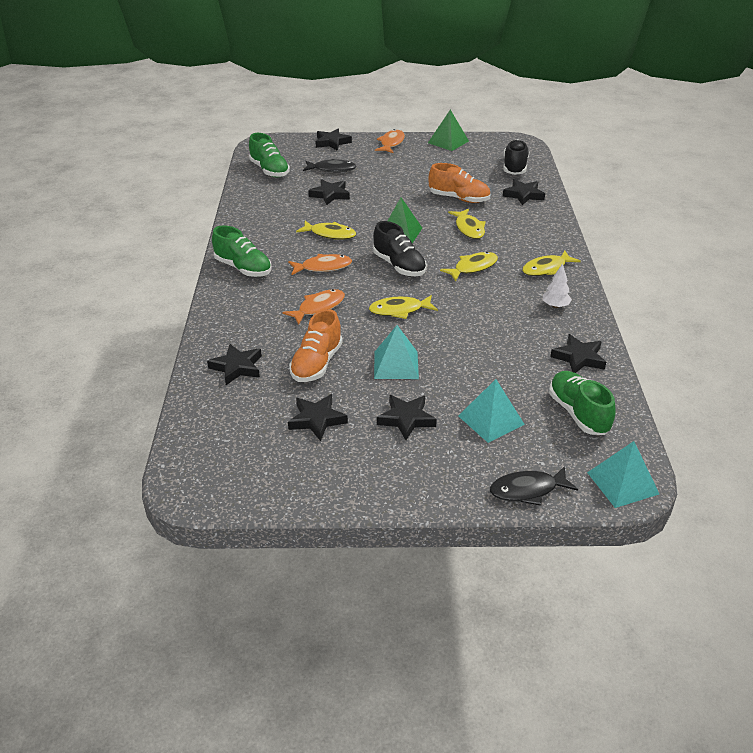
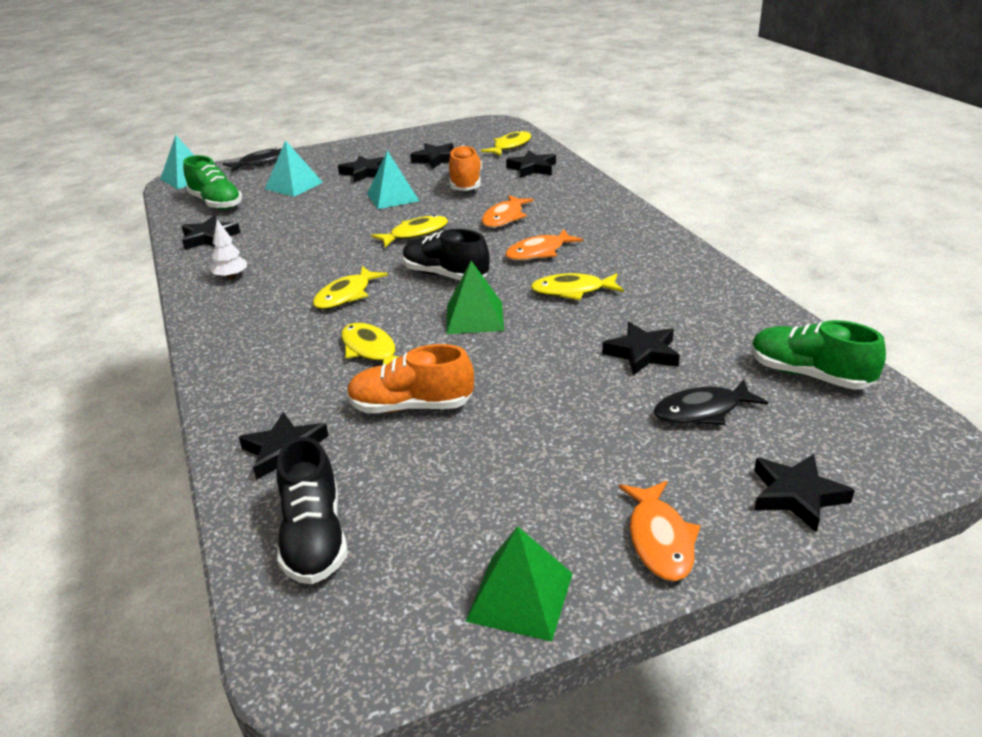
camera: 160 degrees right, 5 degrees down
(243, 268) = (630, 230): green shoe -> none
(546, 269) = (241, 317): yellow fish -> yellow fish (510, 146)

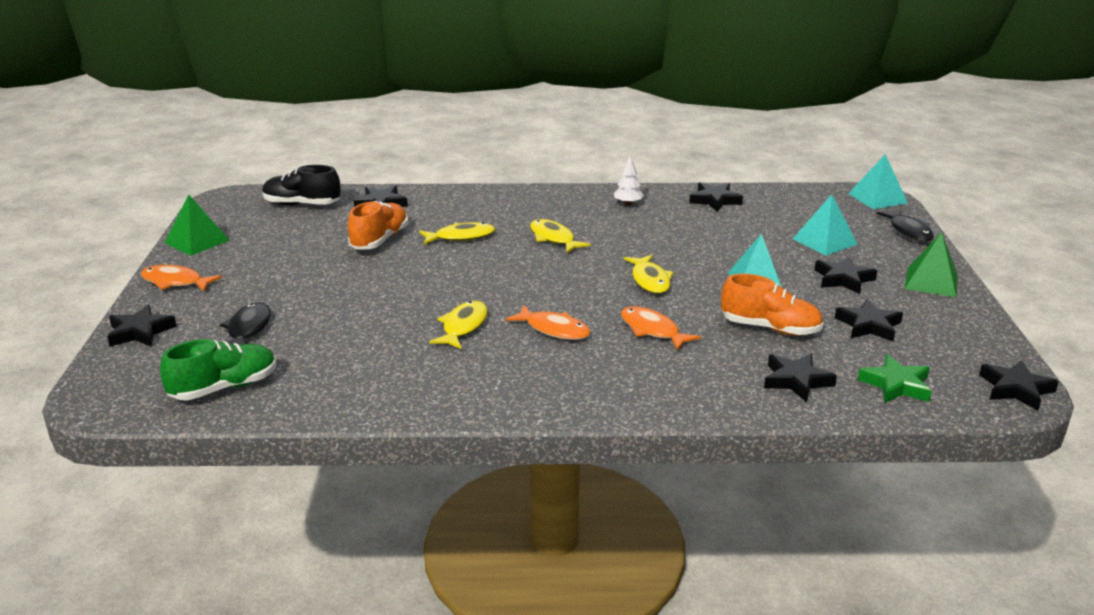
camera: 110 degrees right, 5 degrees down
(216, 203) = (797, 206): green shoe -> none
(445, 275) = (550, 280): black shoe -> none
(475, 317) = (466, 278): green pyramid -> green pyramid (931, 282)
(510, 146) = (896, 385): yellow fish -> green star
(539, 252) = (554, 329): orange fish -> orange fish turned 135 degrees clockwise
(642, 353) = (338, 329): black star -> black star (1016, 389)

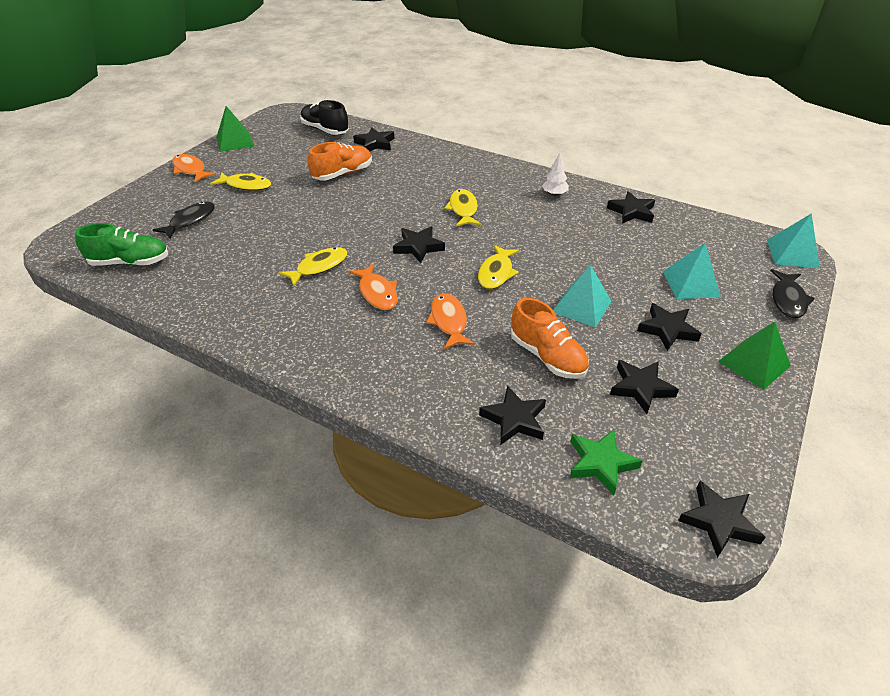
camera: 30 degrees right, 15 degrees up
(140, 332) = (133, 201): black star -> black star (418, 247)
(461, 237) = (398, 188): yellow fish -> yellow fish (246, 185)

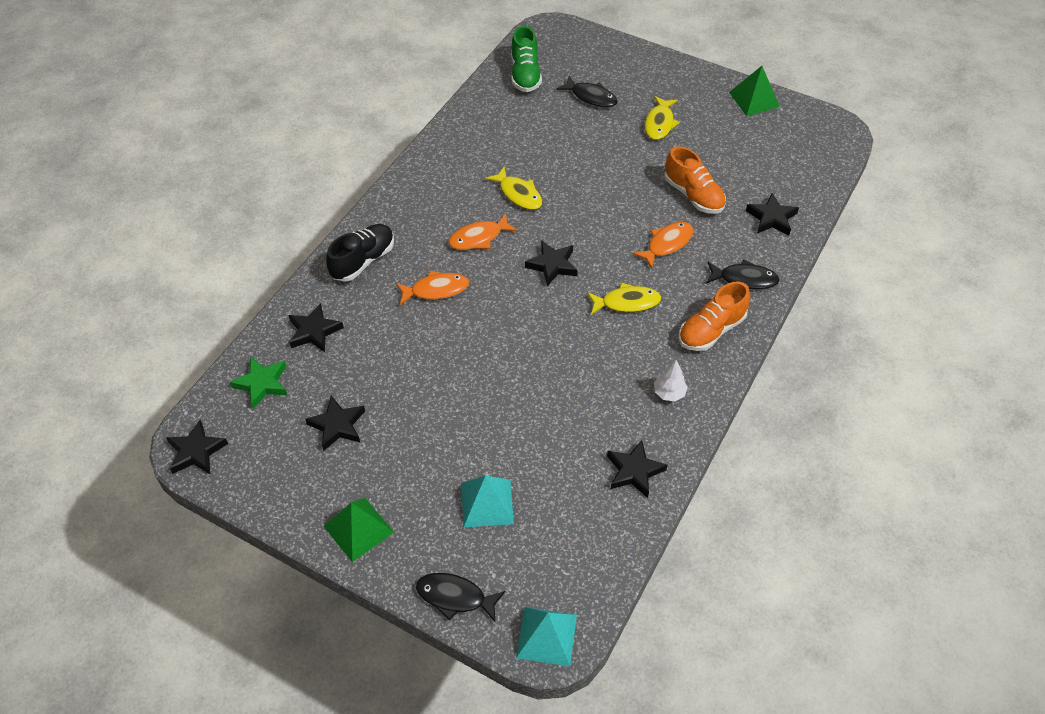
camera: 90 degrees right, 10 degrees up
(190, 170) = (687, 78): orange fish -> orange fish (667, 244)
(325, 130) = (798, 170): black shoe -> black shoe (363, 261)
(438, 158) = (744, 279): none -> black fish
(496, 273) = (508, 328): yellow fish -> none
(547, 356) = (384, 360): orange shoe -> orange shoe (711, 330)
(582, 306) = (453, 395): turquoise pyramid -> none
(667, 329) = (413, 463): black star -> none

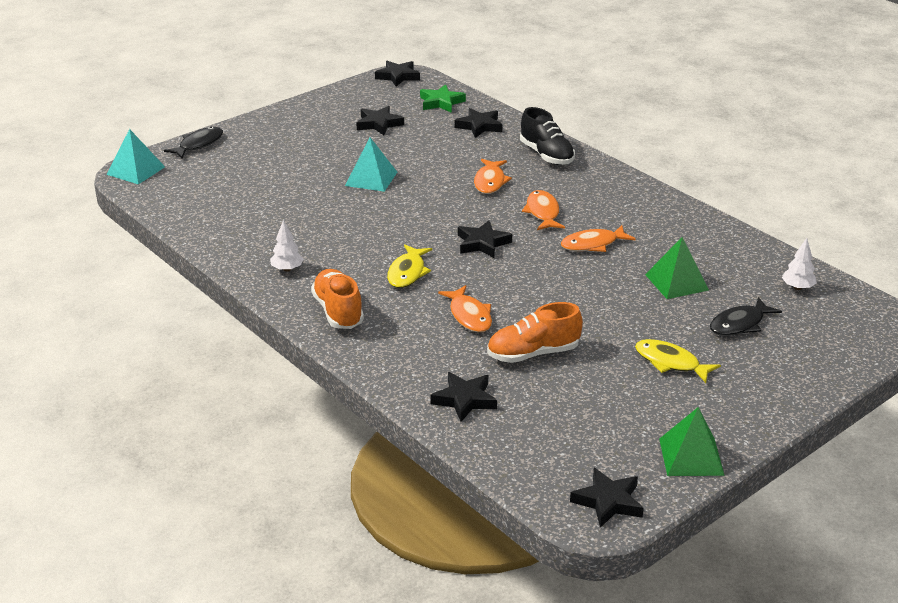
camera: 110 degrees right, 20 degrees down
(358, 529) = (284, 120): green pyramid -> green pyramid (677, 282)
(487, 503) = (259, 168): turquoise pyramid -> turquoise pyramid (371, 179)
(518, 194) = (592, 244): yellow fish -> orange fish
(525, 74) = (797, 287): green shoe -> white tree
(634, 471) = (227, 233): black star -> black star (608, 501)
(744, 279) = (388, 352): black fish -> none

